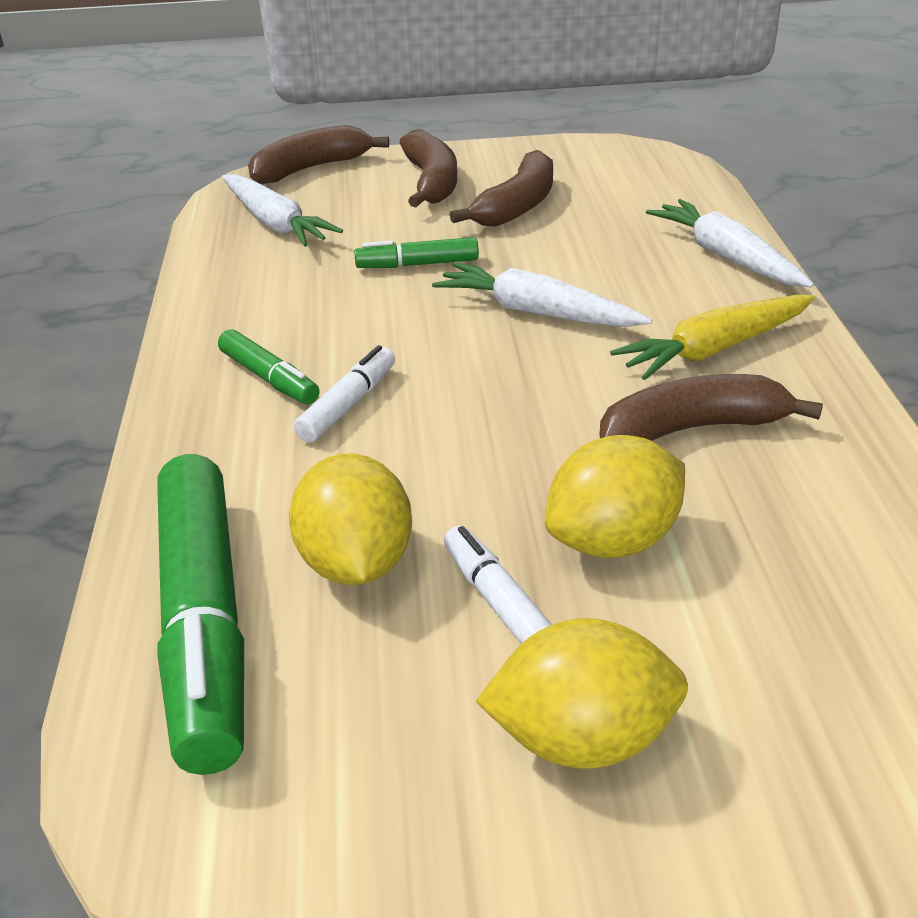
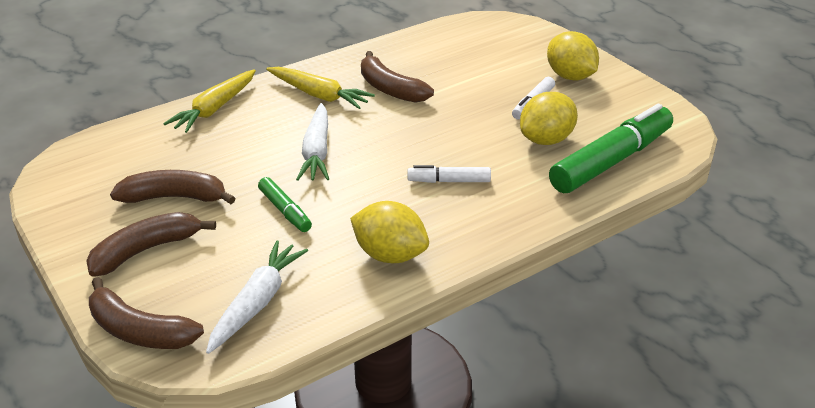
camera: 120 degrees left, 0 degrees up
(269, 378) = (448, 216): green marker -> none
(613, 540) = (477, 91): yellow lemon -> yellow lemon (390, 255)
(726, 257) = (215, 109): white carrot -> yellow carrot

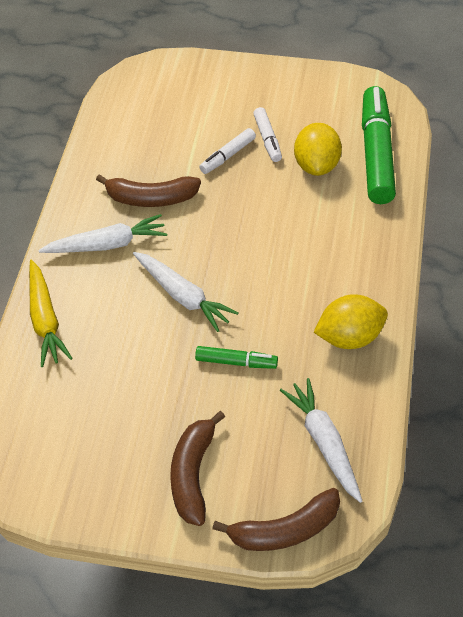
camera: 45 degrees left, 15 degrees up
(174, 197) = (143, 418): brown banana -> none
(319, 95) = (107, 245): yellow carrot -> white carrot
(449, 181) = (304, 249): white marker -> white marker (228, 156)
(570, 76) = (258, 95): yellow lemon -> none

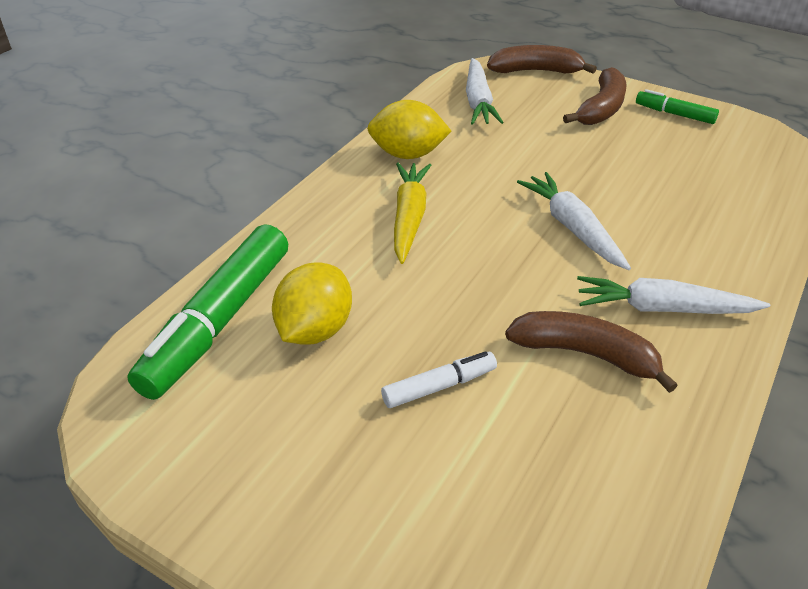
camera: 160 degrees left, 10 degrees down
(45, 320) = (750, 246): yellow carrot -> yellow carrot (409, 218)
(236, 362) = (533, 163): green marker -> green marker (674, 114)
(267, 139) = (360, 395): white marker -> none

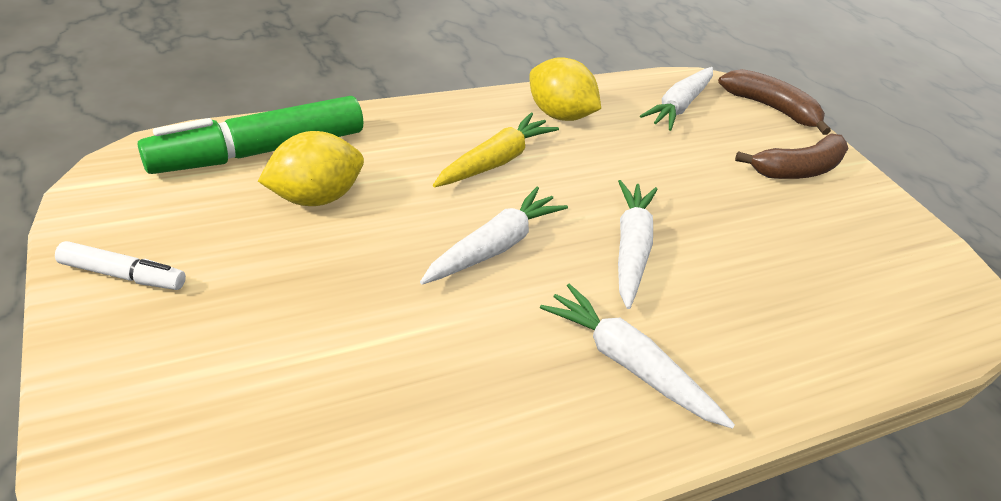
camera: 30 degrees right, 0 degrees up
(439, 386) = (349, 295): white marker -> white marker (123, 275)
(489, 283) = (494, 246): none -> white carrot
(585, 354) = (503, 352): brown banana -> none
(674, 114) = (875, 213): green marker -> none

